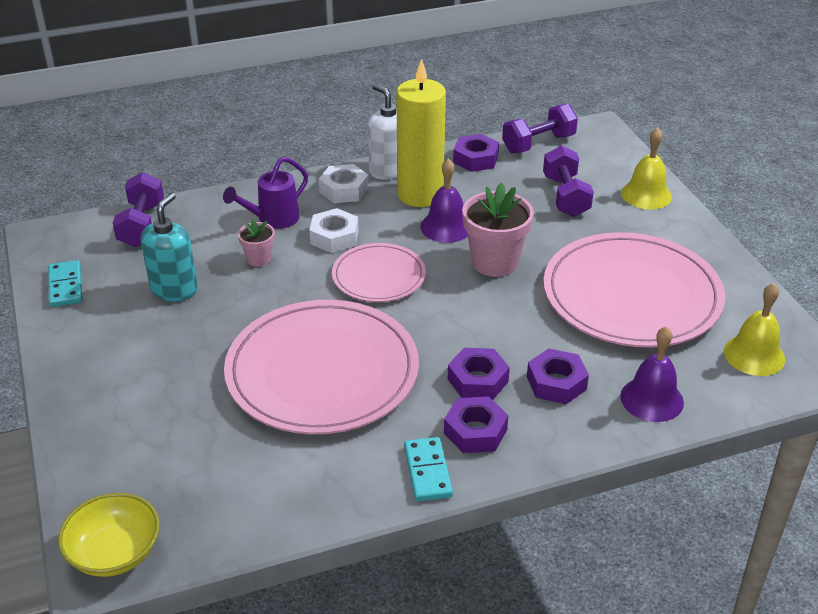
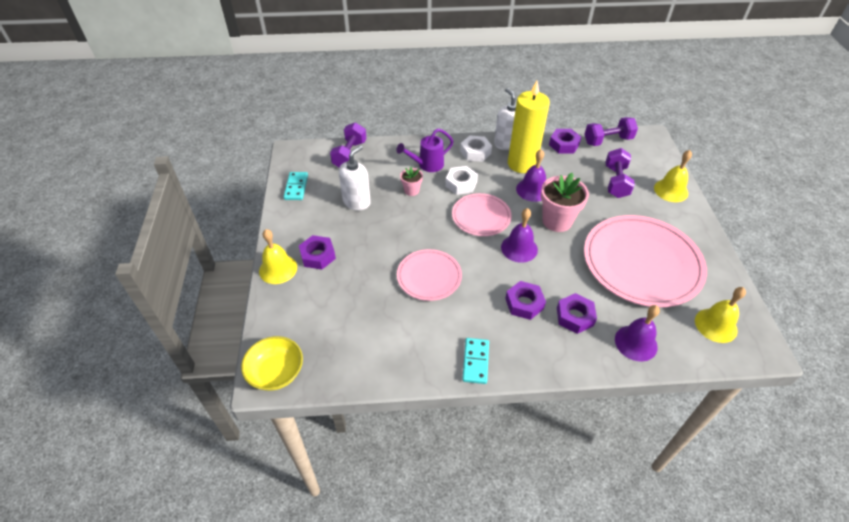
camera: 15 degrees right, 10 degrees up
(71, 407) = (278, 269): none -> yellow bell
(174, 289) = (357, 202): turquoise soap dispenser -> white soap dispenser
(322, 372) = (429, 276): pink plate -> pink plate, size x0.54
(449, 308) = (519, 248): none -> purple bell
(475, 431) = (513, 340): purple nut -> purple nut (318, 256)

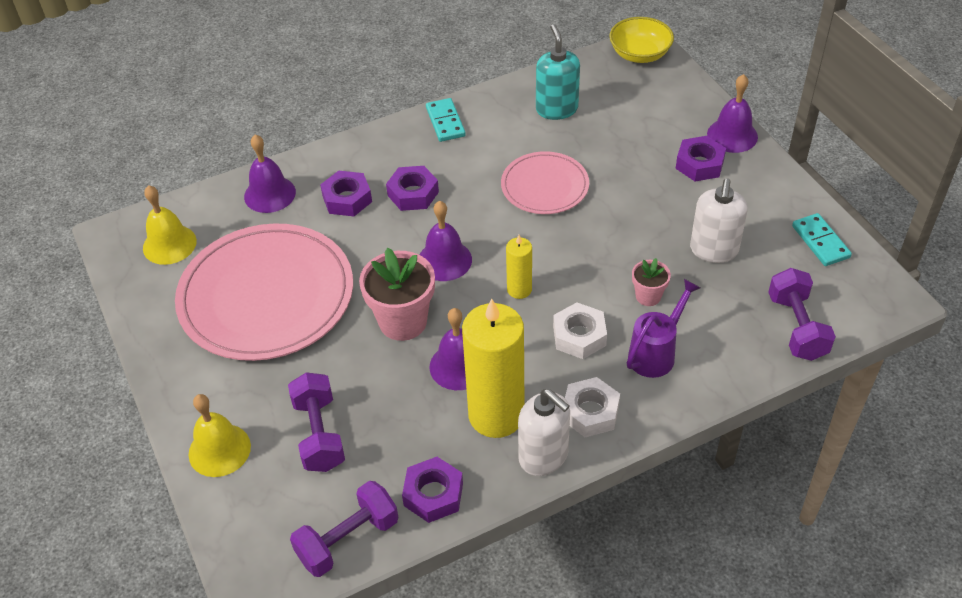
camera: 160 degrees right, 0 degrees up
(278, 269) = (732, 135): yellow bell -> purple bell
(381, 340) = (556, 109): none -> turquoise soap dispenser
(481, 216) = (519, 289): pink plate -> yellow candle

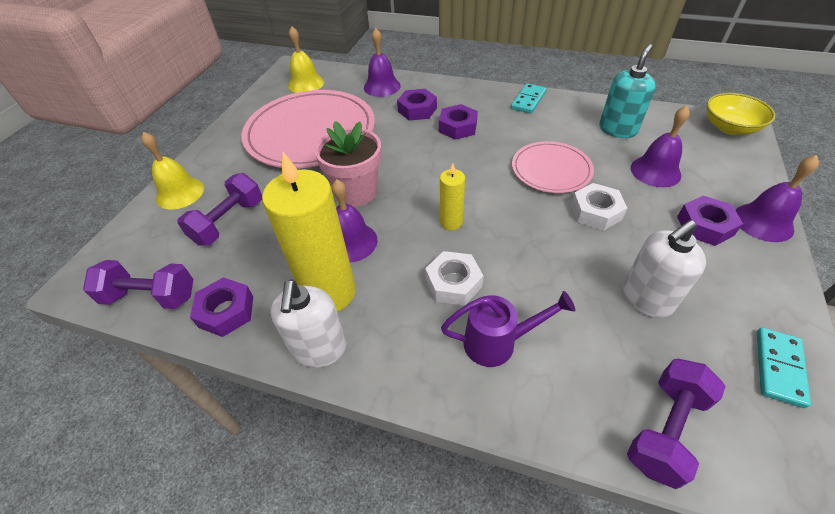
camera: 45 degrees right, 0 degrees up
(444, 260) = (427, 174): purple bell -> purple bell (655, 171)
(590, 412) = (391, 345): white nut -> white nut (595, 212)
(648, 296) = (543, 294): pink flower pot -> none

